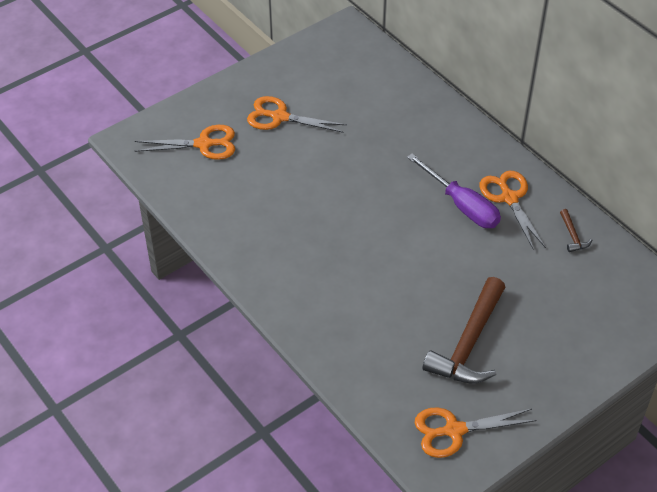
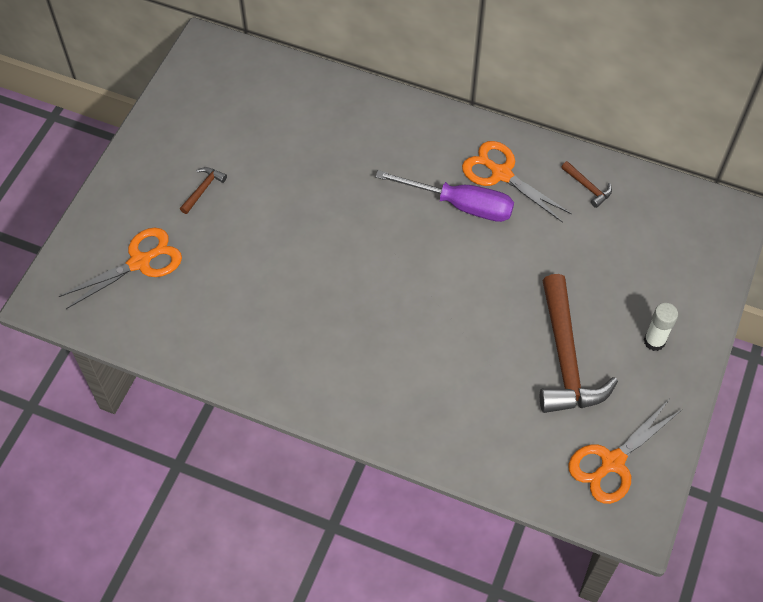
camera: 30 degrees left, 10 degrees up
(280, 117) = (203, 189): orange scissors -> brown hammer
(549, 364) = (654, 341): none -> white glue stick

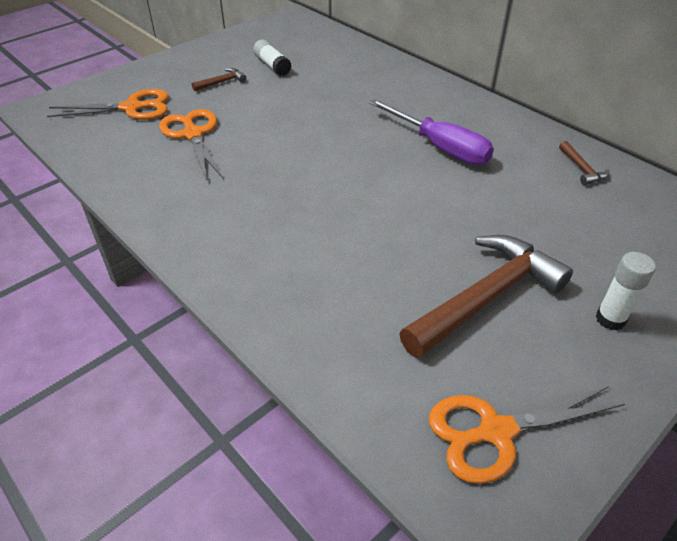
camera: 25 degrees right, 15 degrees down
(237, 143) = (272, 65): none -> white glue stick
(501, 174) = (494, 138): orange scissors -> orange scissors (193, 134)
(565, 358) = (486, 298): brown hammer -> brown hammer turned 150 degrees counterclockwise

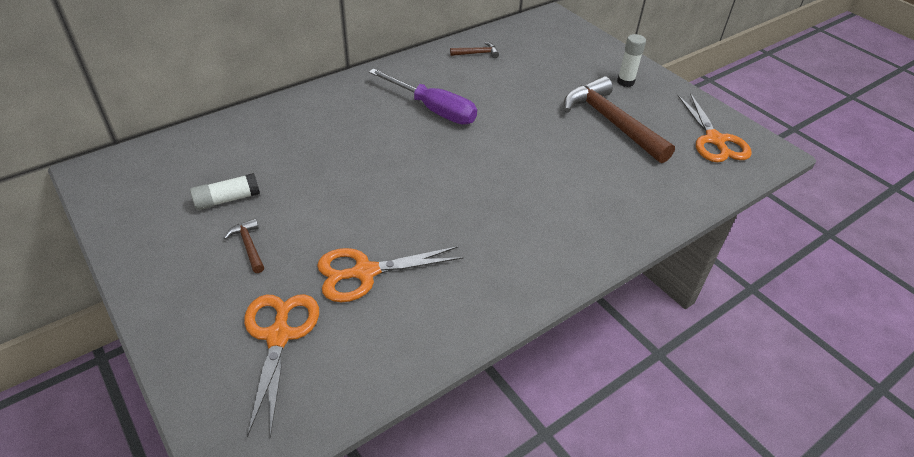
camera: 85 degrees left, 0 degrees up
(440, 147) = (433, 109): purple screwdriver -> purple screwdriver turned 75 degrees clockwise

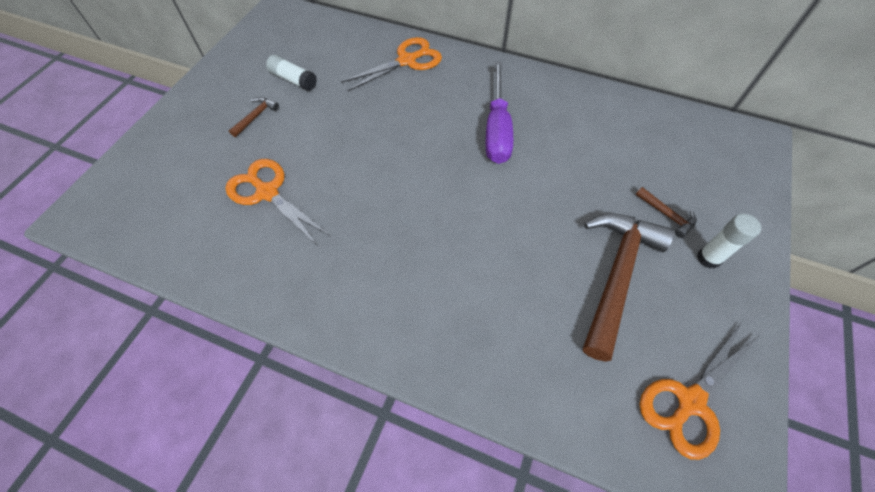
camera: 60 degrees right, 15 degrees up
(279, 336) = (182, 180): orange scissors -> orange scissors (407, 61)
(477, 53) = (615, 115): brown hammer -> brown hammer (666, 215)

